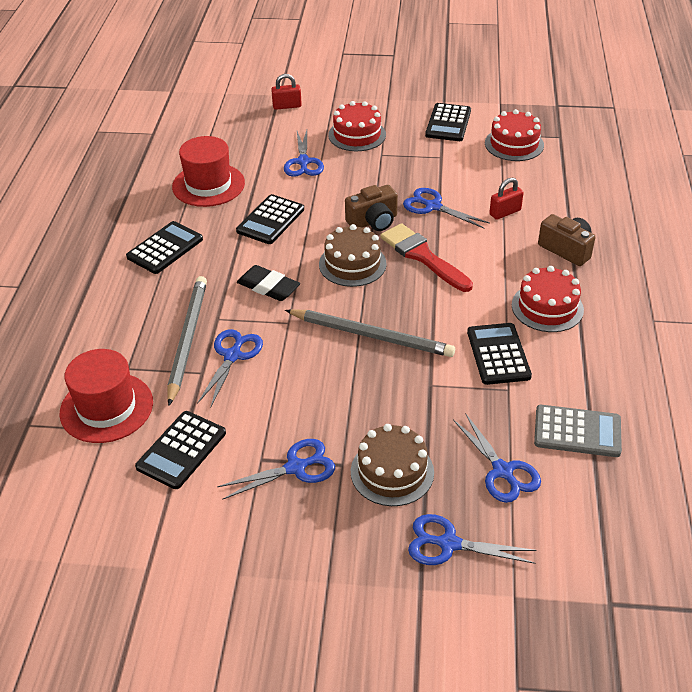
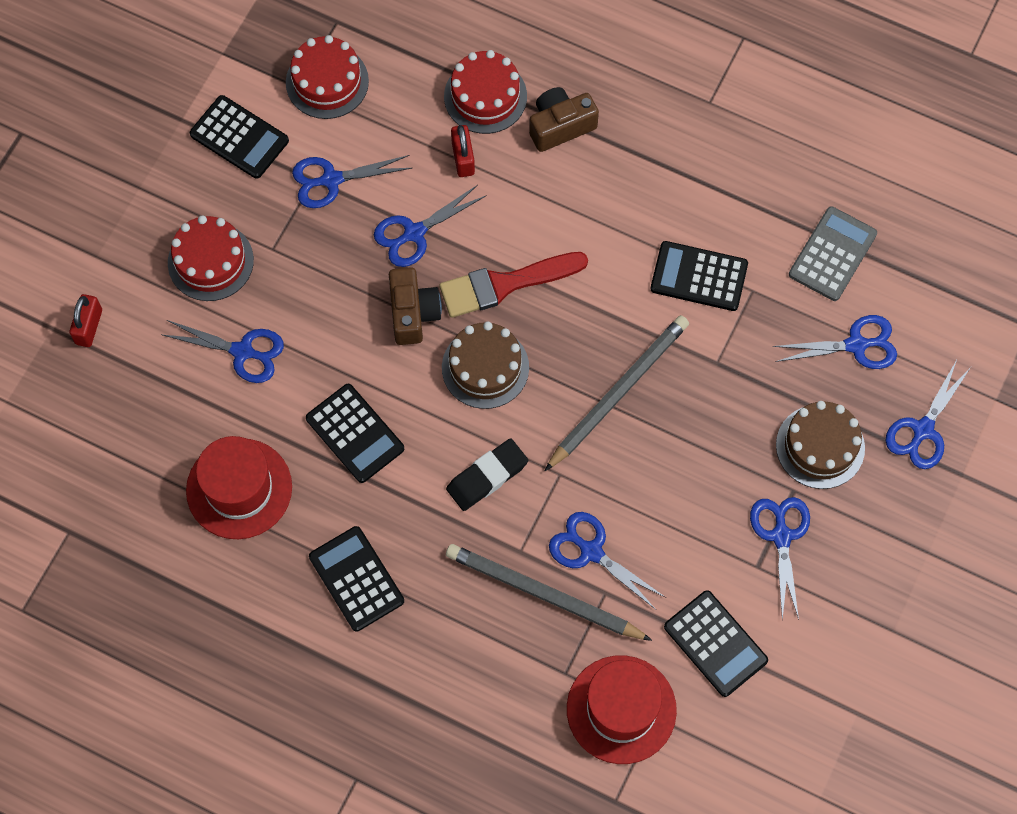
camera: 70 degrees left, 25 degrees up
(446, 164) = (331, 180): none -> blue scissors
(547, 307) = (647, 194): red cake -> red cake (485, 96)

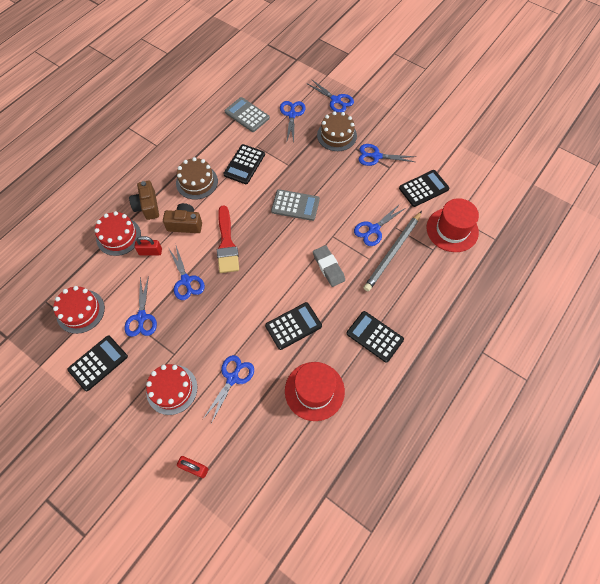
camera: 80 degrees left, 5 degrees down
(356, 579) = (374, 336): black calculator -> black calculator turned 60 degrees clockwise
(413, 313) = (231, 288): brown camera -> brown camera (185, 224)
(485, 367) = (270, 259): brown cake -> brown cake (197, 182)
(487, 477) = (328, 267): black eraser -> grey eraser
(618, 392) = (295, 205): grey pencil -> grey calculator

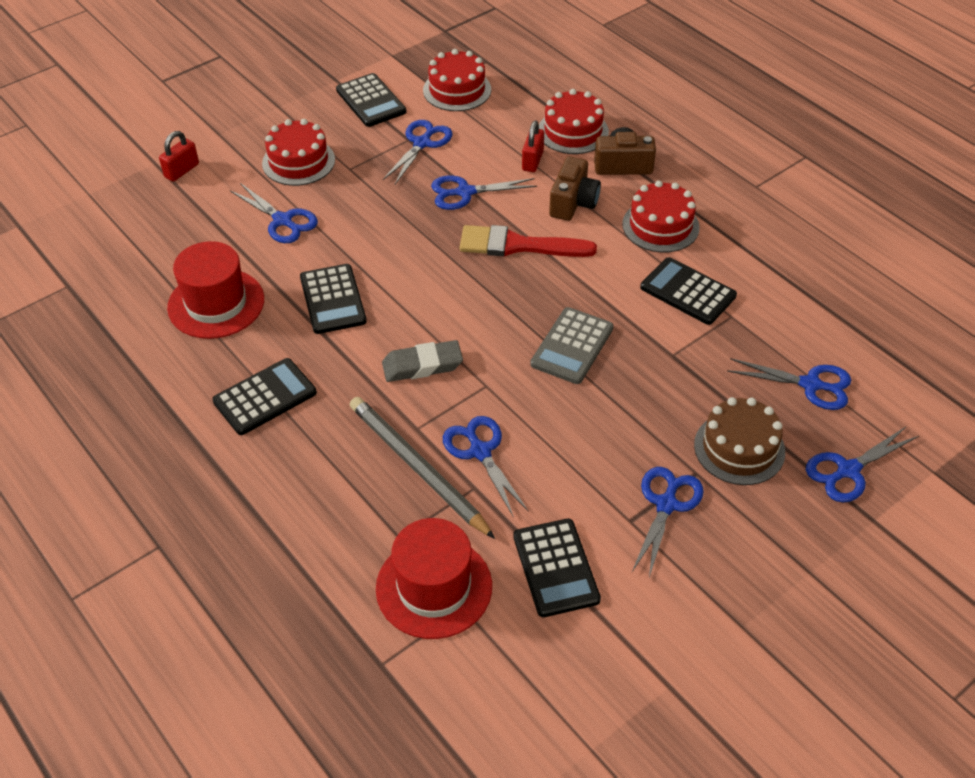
camera: 105 degrees right, 15 degrees down
(141, 317) = (422, 143): blue scissors -> blue scissors turned 105 degrees clockwise
(197, 182) = (660, 226): brown cake -> red cake
(247, 115) = (818, 314): grey calculator -> none

